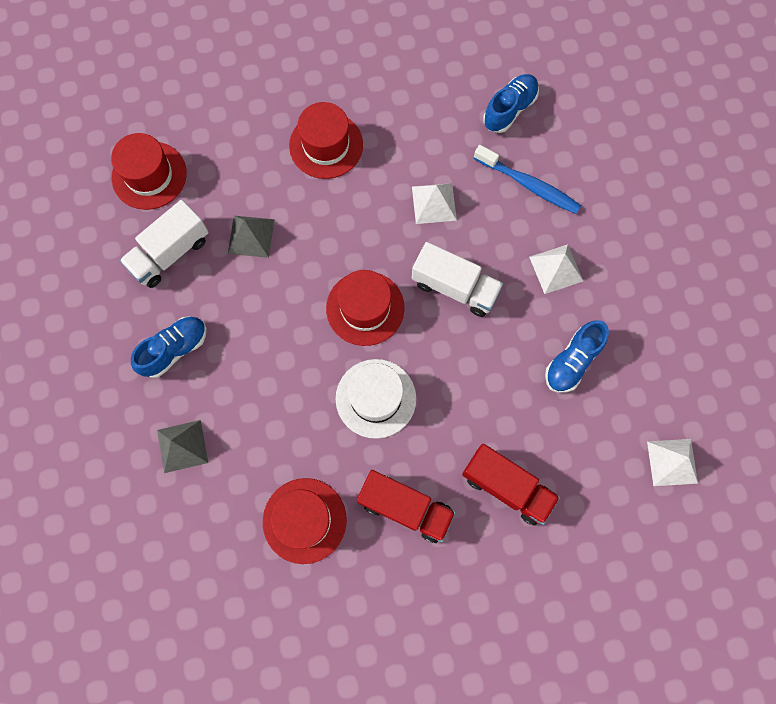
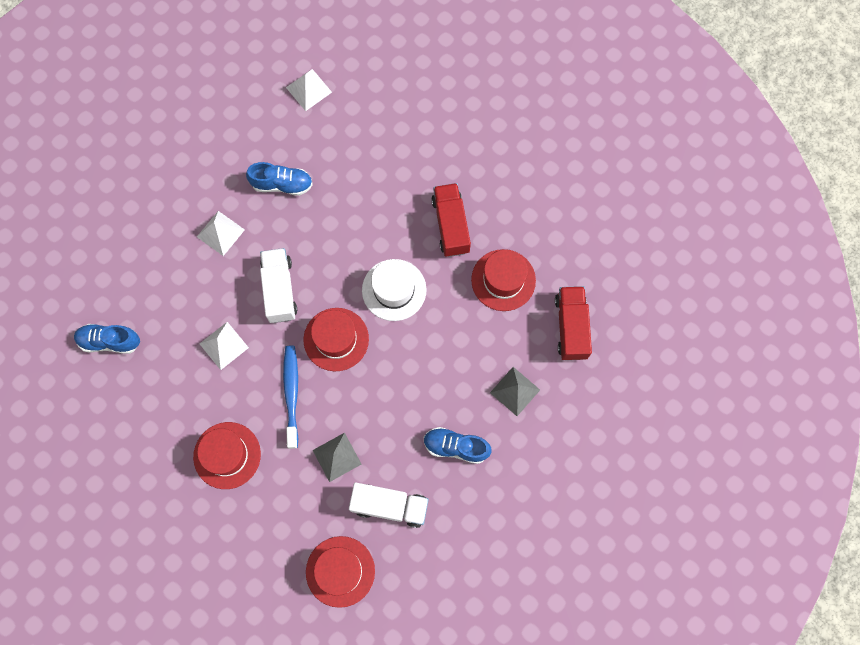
camera: 125 degrees left, 0 degrees up
(507, 487) = (394, 174): red truck -> red truck (571, 327)
(529, 185) = (165, 289): blue toothbrush -> blue toothbrush (291, 394)

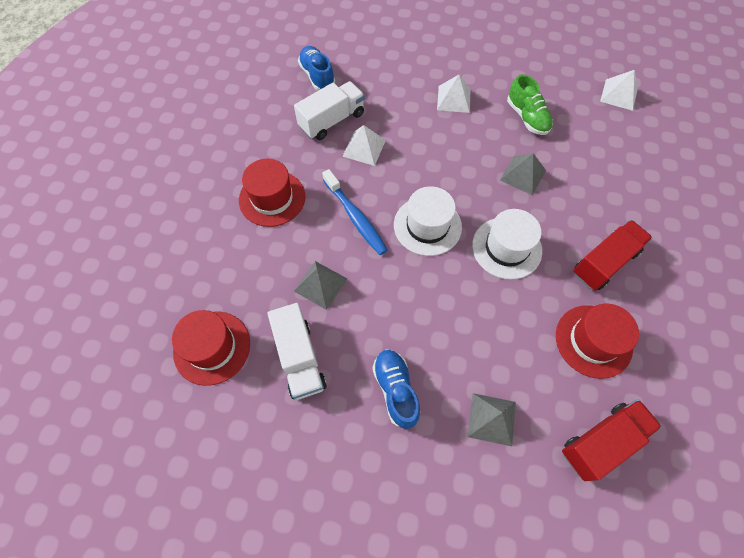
camera: 60 degrees right, 10 degrees down
(279, 290) = (439, 161): white truck -> white truck (332, 120)
(282, 184) = (527, 117): blue shoe -> green shoe
(291, 394) = (355, 217): blue toothbrush -> blue toothbrush turned 90 degrees clockwise
(336, 339) = (427, 226): red hat -> white hat
(337, 230) = (522, 175): none -> grey pyramid

